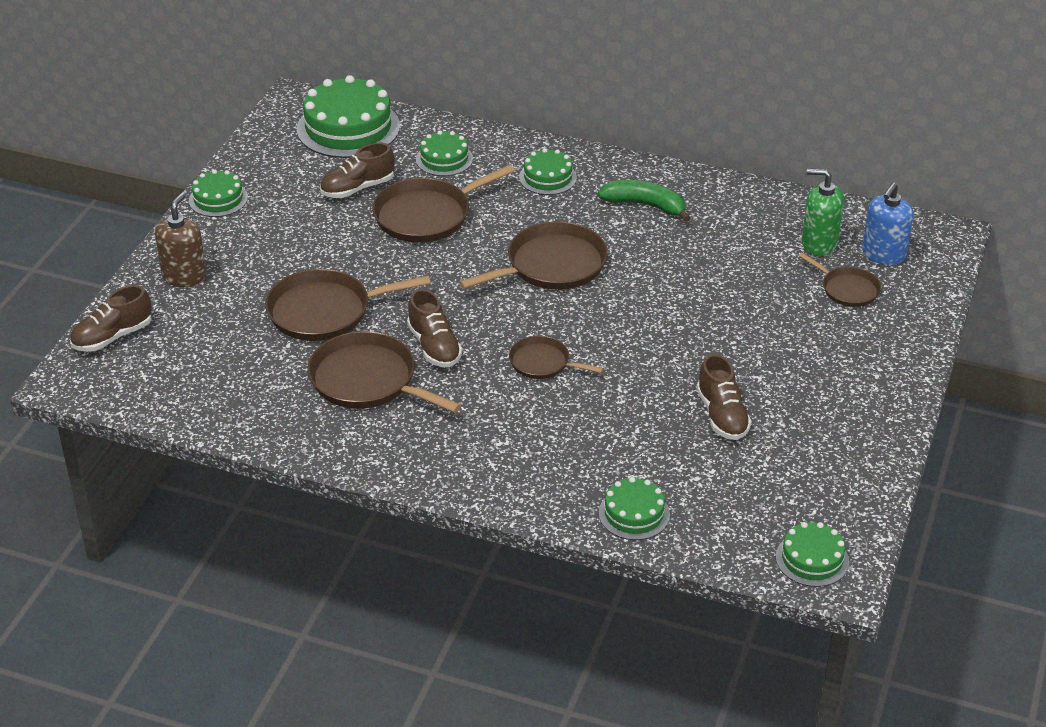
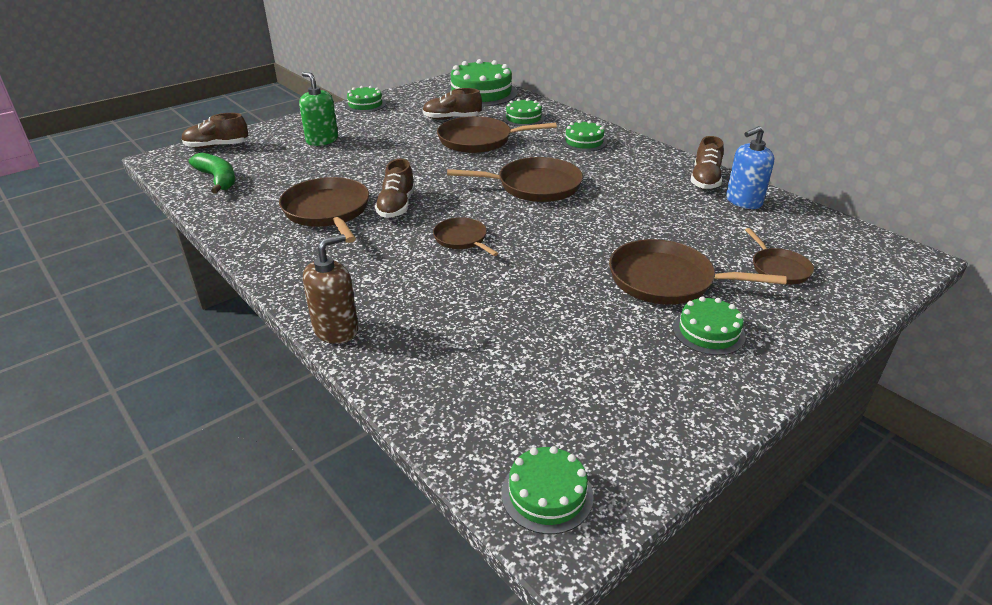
camera: 30 degrees right, 5 degrees down
(184, 276) = (297, 131): brown soap dispenser -> brown soap dispenser (336, 330)
(325, 311) = (352, 168): brown pan -> brown pan (666, 280)
(634, 514) = (413, 373): green cake -> green cake (708, 332)
(645, 205) = (642, 172): green banana -> green banana (218, 179)
(722, 415) = (574, 323): brown shoe -> brown shoe (705, 180)
(819, 243) = (774, 230): green soap dispenser -> green soap dispenser (322, 140)
(883, 254) = (833, 254): blue soap dispenser -> blue soap dispenser (743, 201)

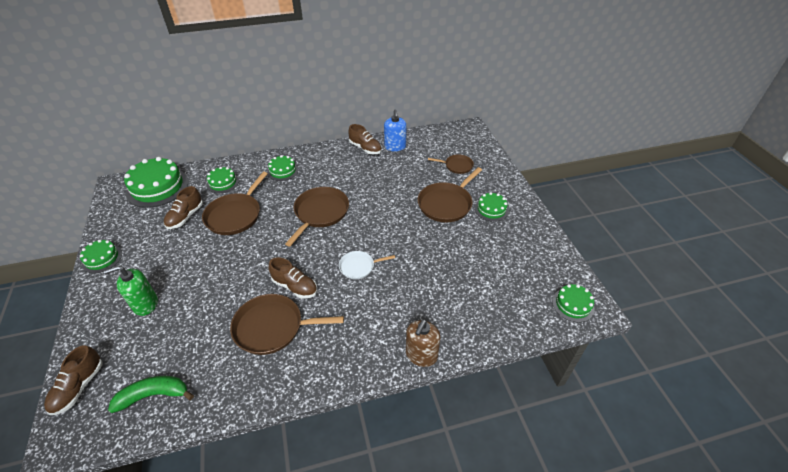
camera: 65 degrees left, 10 degrees up
(336, 330) = (421, 355): brown soap dispenser -> brown soap dispenser turned 135 degrees counterclockwise
(462, 239) = (359, 267): brown pan -> white pan

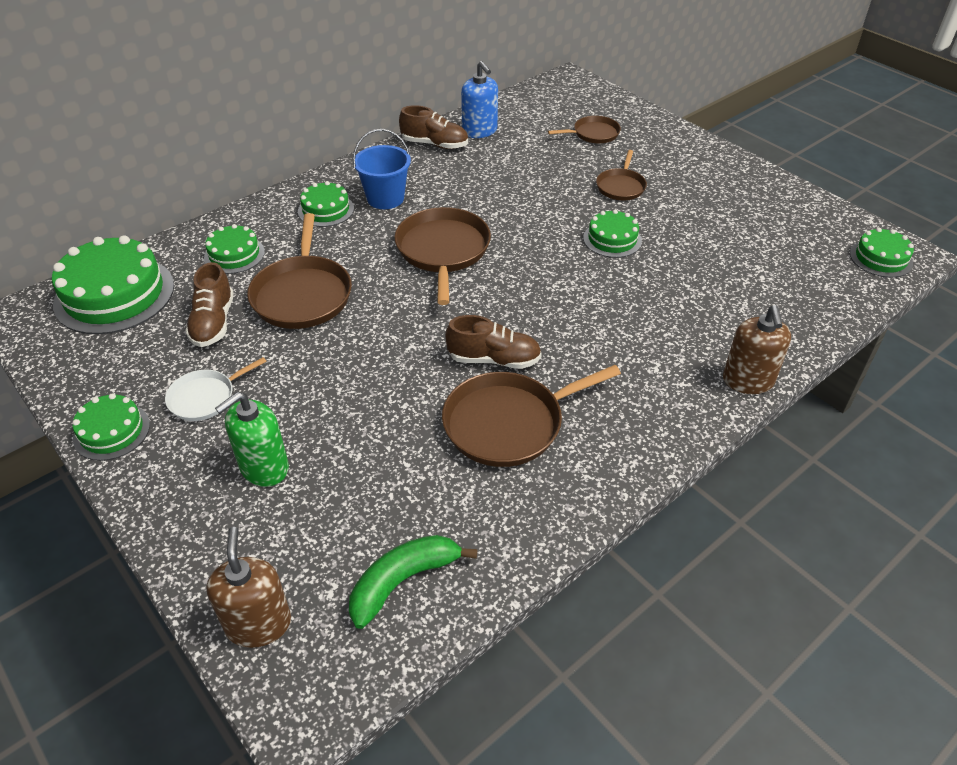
camera: 25 degrees left, 0 degrees up
(79, 387) = (258, 624): brown shoe -> brown soap dispenser
(316, 173) = (385, 198): none -> blue bucket
(359, 267) = (566, 303): white pan -> white pan (205, 397)
(446, 204) = (621, 186): brown pan -> brown pan, size x0.57
(491, 209) = (688, 176): green cake -> green cake (612, 239)

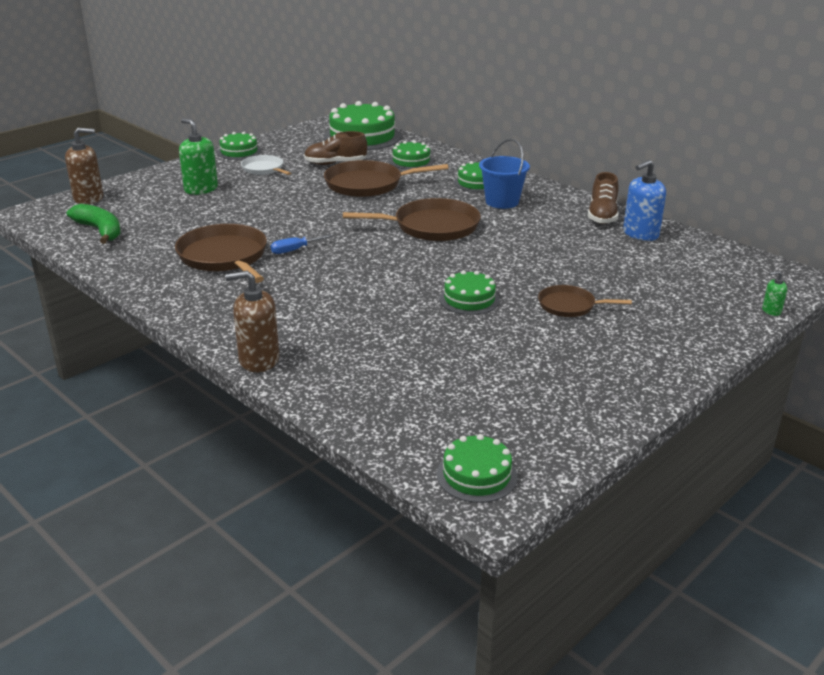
camera: 85 degrees right, 15 degrees down
(494, 359) = (294, 250): brown shoe -> blue screwdriver
(593, 134) = (674, 292): brown pan -> none
(622, 100) = (771, 311): none -> green soap dispenser

